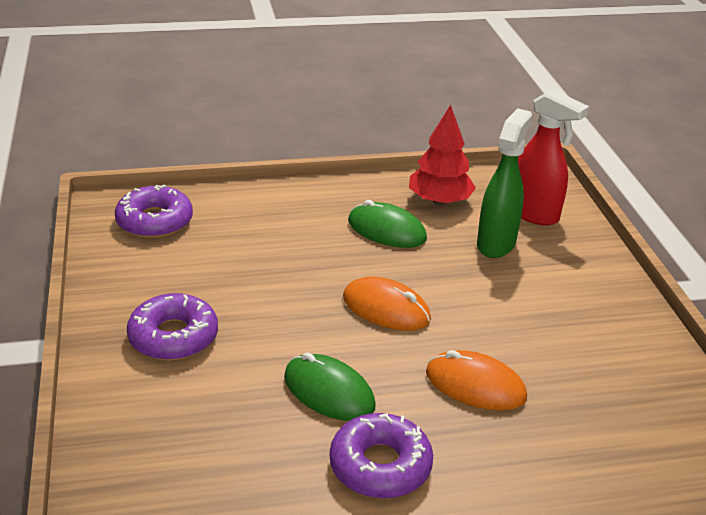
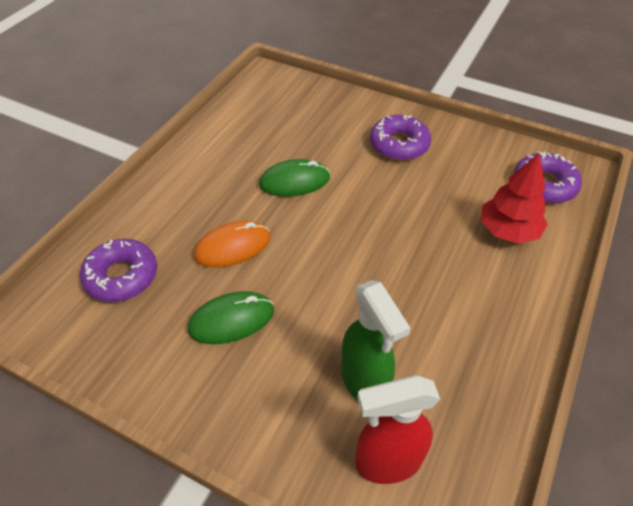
camera: 130 degrees right, 15 degrees up
(380, 465) = (225, 172): purple donut -> purple donut (121, 276)
(386, 230) = (443, 313): green mouse -> green mouse (231, 320)
(386, 308) = (343, 250): orange mouse -> none
(439, 201) = (467, 390): red tree -> red tree (508, 231)

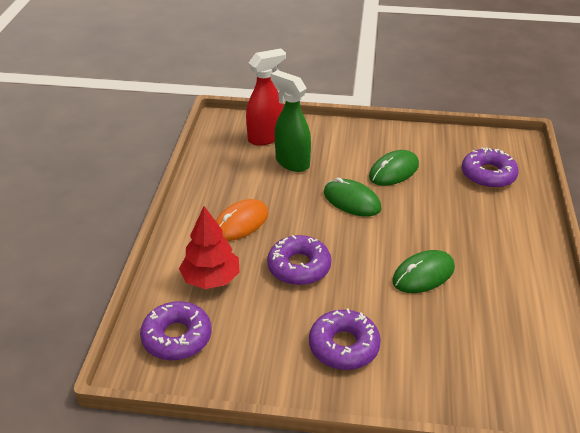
camera: 160 degrees right, 10 degrees down
(232, 247) = (430, 210): orange mouse -> orange mouse (240, 223)
(315, 286) = (352, 201): none -> green mouse
(412, 220) = (299, 267): none -> purple donut

